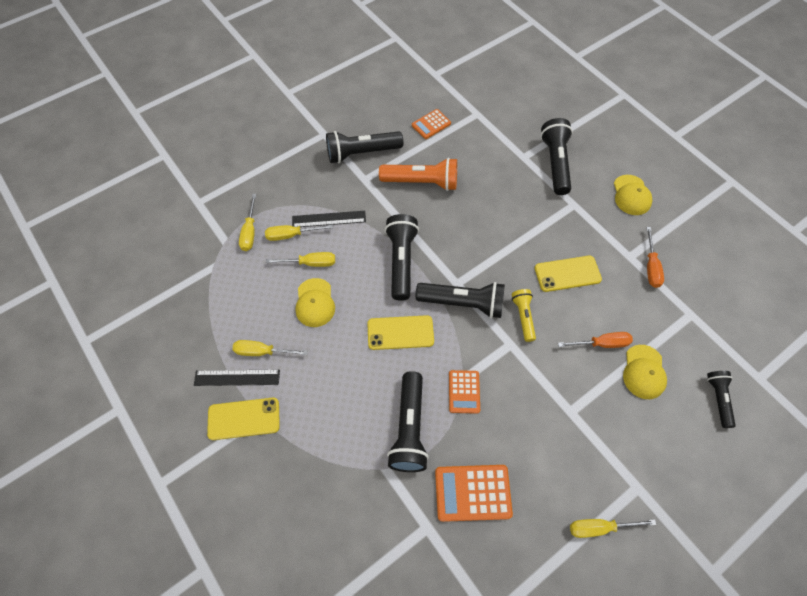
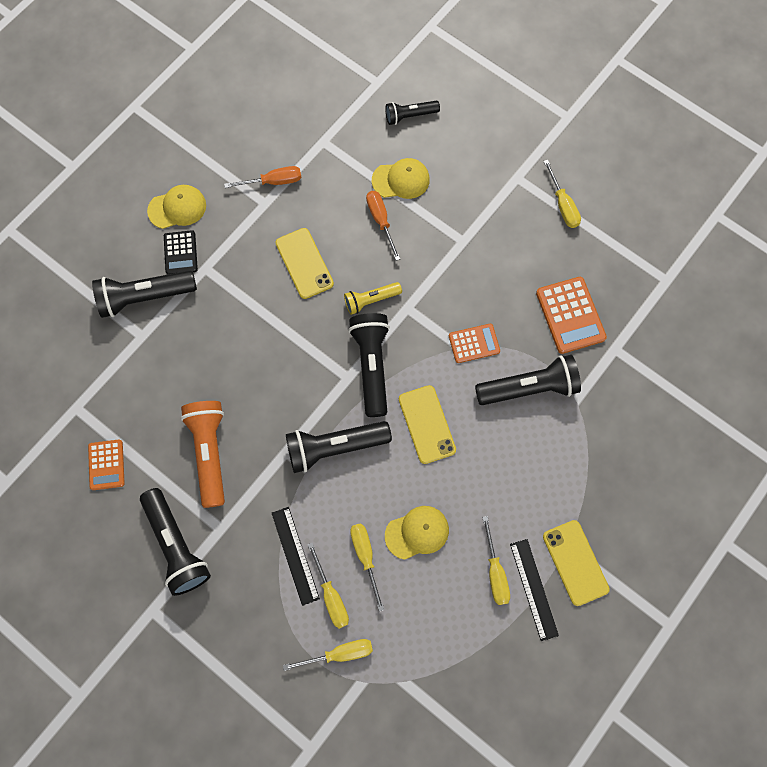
camera: 105 degrees left, 10 degrees up
(431, 124) = (106, 465): orange calculator -> orange calculator turned 45 degrees clockwise
(590, 191) = (180, 253): none -> black calculator

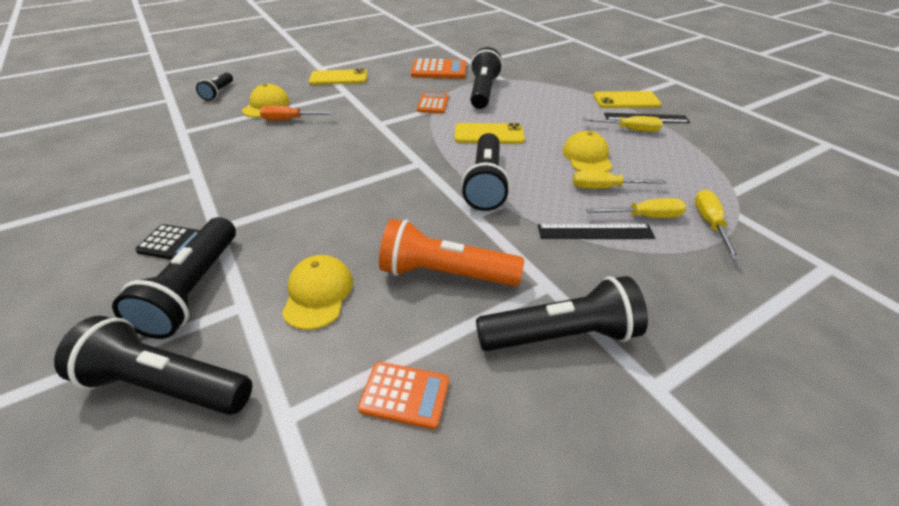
camera: 70 degrees left, 30 degrees down
(177, 208) = (118, 234): yellow cap -> yellow cap (318, 294)
(273, 181) = (181, 164): orange screwdriver -> none
(304, 263) = (285, 163): yellow phone -> yellow phone (338, 78)
(371, 300) = (356, 137): yellow flashlight -> none
(372, 366) = (418, 149): black flashlight -> black flashlight (167, 384)
(562, 205) = (357, 59): yellow screwdriver -> none

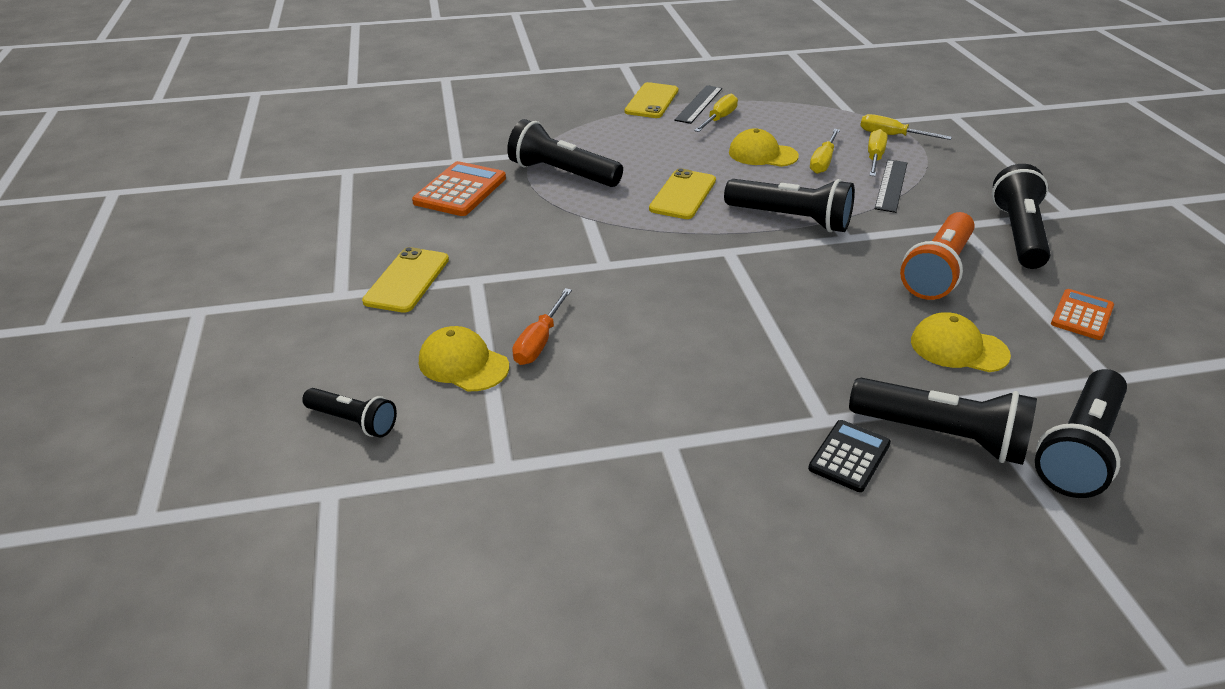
camera: 70 degrees left, 5 degrees down
(433, 104) = (572, 215): orange calculator -> none

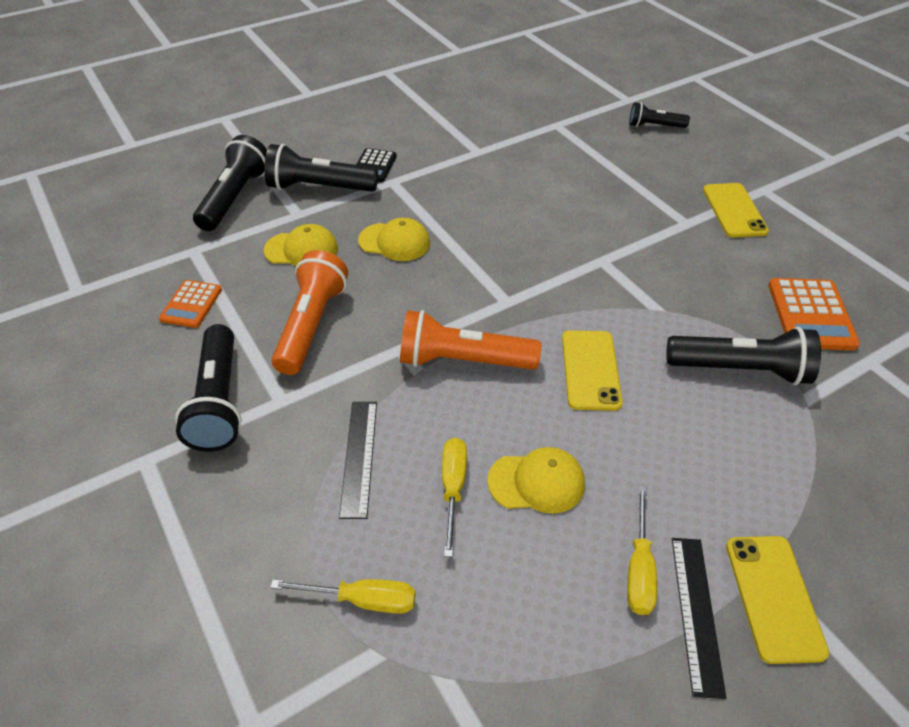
camera: 160 degrees right, 10 degrees up
(463, 364) = (629, 165): yellow cap -> yellow cap (394, 242)
(539, 341) = (596, 188): orange screwdriver -> none
(791, 219) = (463, 360): black flashlight -> orange flashlight
(874, 158) = (385, 520): yellow screwdriver -> none

